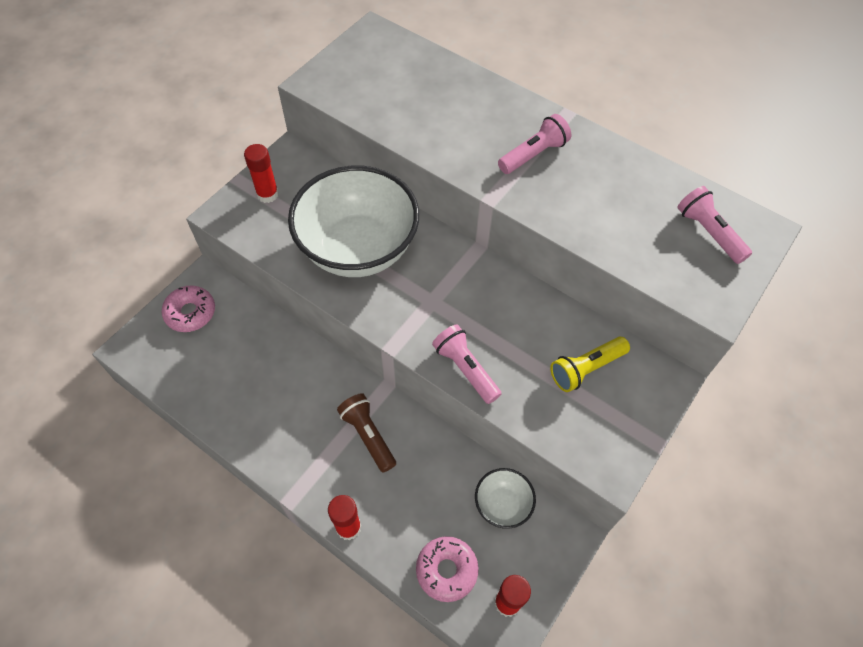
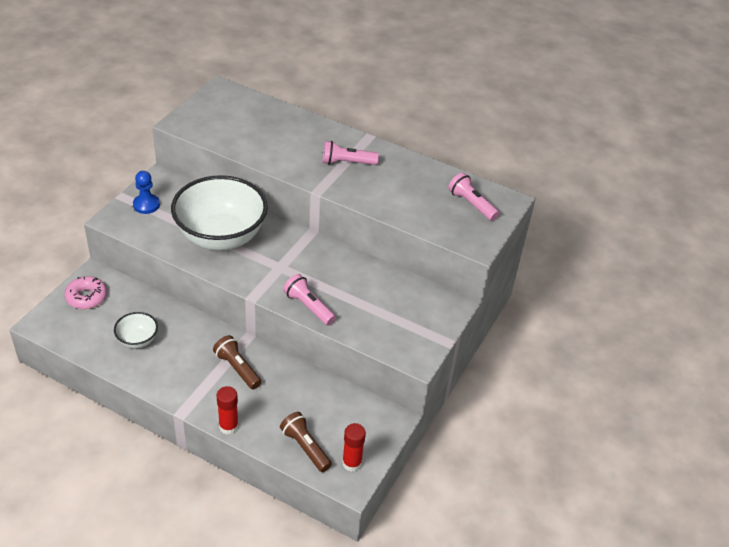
camera: 10 degrees left, 15 degrees down
(267, 194) = (146, 205): red glue stick -> blue pawn
(446, 570) = (305, 447): pink donut -> brown flashlight
(502, 505) = (343, 405): white bowl -> white bowl (137, 340)
(533, 154) = (347, 163): pink flashlight -> pink flashlight turned 135 degrees counterclockwise
(586, 369) = (395, 302): yellow flashlight -> none

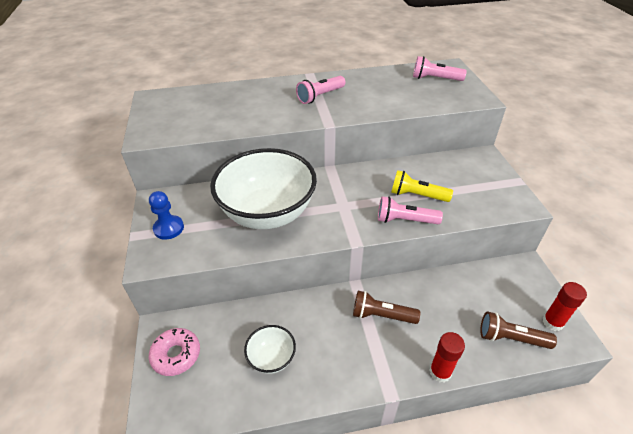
camera: 35 degrees left, 0 degrees up
(346, 296) = (417, 195): none -> yellow flashlight

